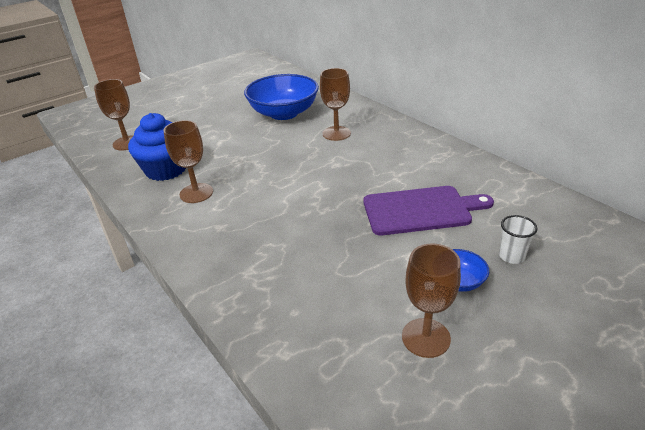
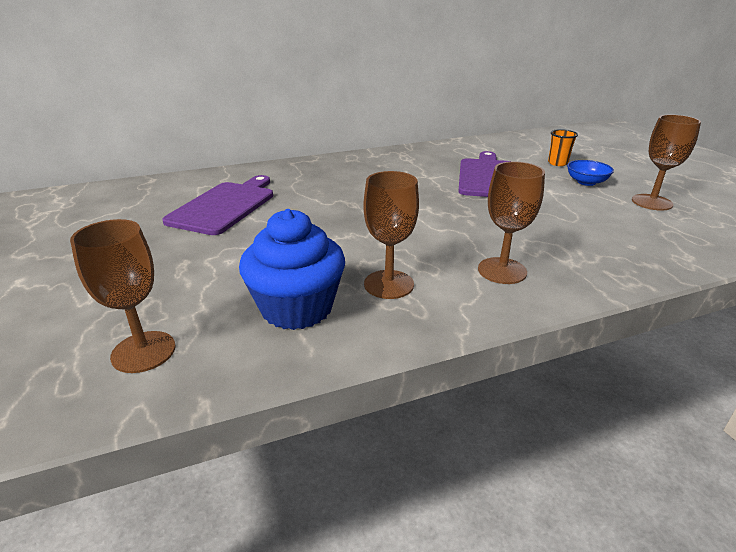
camera: 75 degrees left, 5 degrees down
(284, 113) = (224, 206): blue bowl -> purple cutting board
(336, 133) = (316, 186): brown goblet -> brown goblet (502, 271)
(511, 256) = (557, 163): white cup -> orange cup

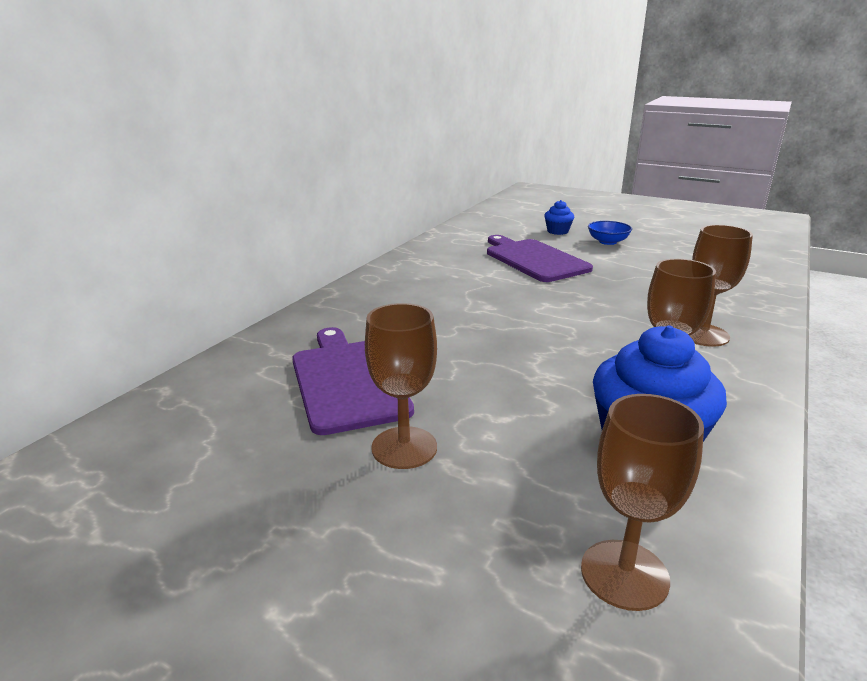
camera: 40 degrees left, 5 degrees down
(557, 163) = (557, 231): orange cup -> blue cupcake
(652, 202) = (674, 245): brown goblet -> brown goblet (404, 447)

